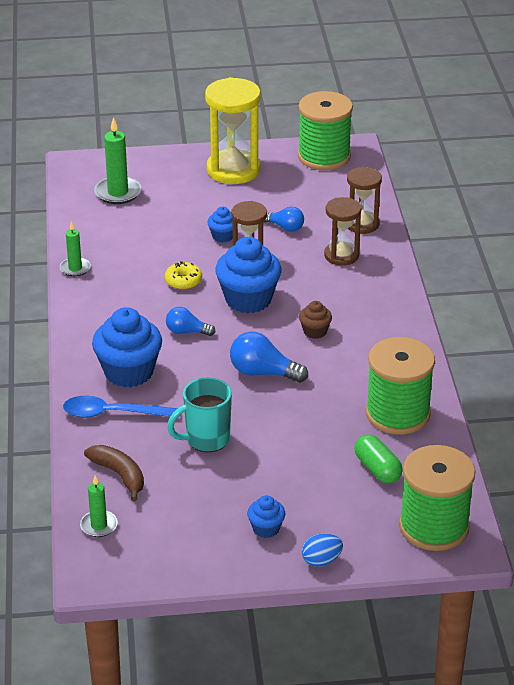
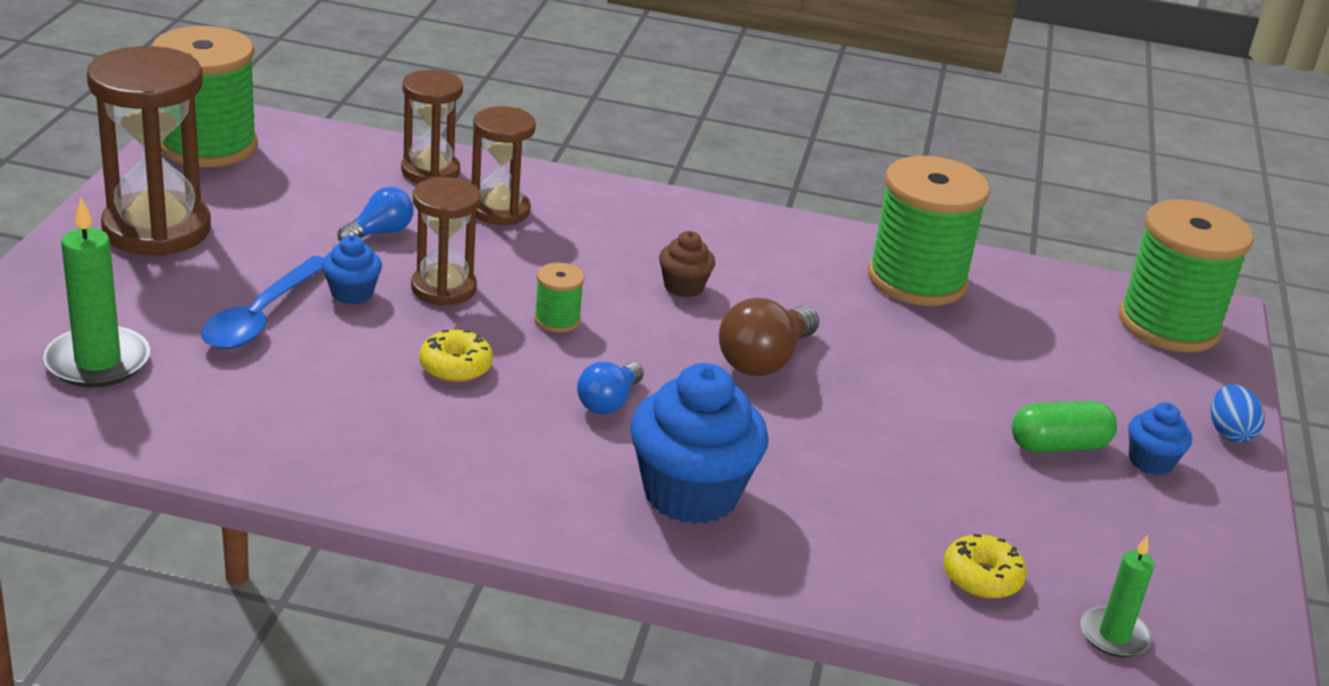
camera: 75 degrees left, 5 degrees down
(75, 268) = (314, 476): green candle -> none
(112, 413) = (804, 543): blue spoon -> blue spoon (260, 317)
(119, 475) = (982, 577): brown banana -> yellow donut
(206, 439) = (916, 460): turquoise mug -> none
(233, 170) = (157, 229): yellow hourglass -> brown hourglass
(248, 299) = (557, 320): blue cupcake -> green spool
(263, 372) = (764, 360): blue light bulb -> brown light bulb
(377, 469) = (1036, 330): green capsule -> green capsule (1058, 445)

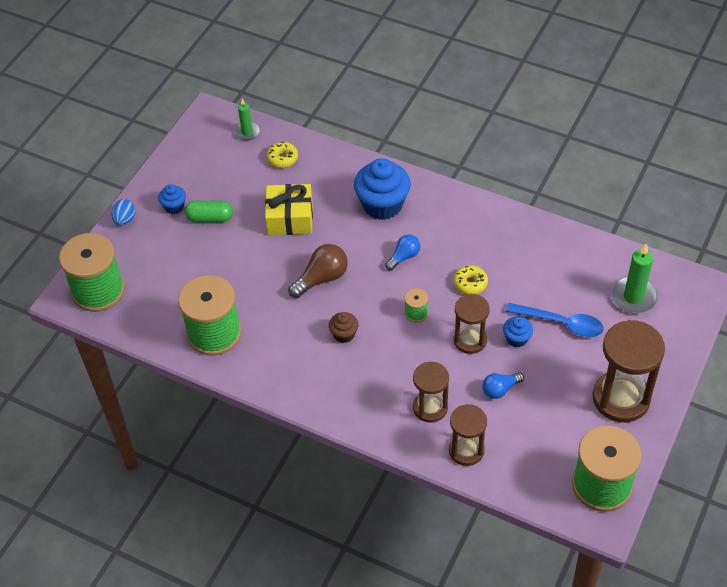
camera: 160 degrees left, 20 degrees up
(260, 317) = (561, 323): blue spoon -> blue spoon turned 75 degrees clockwise
(888, 456) = (290, 218): none -> yellow gift

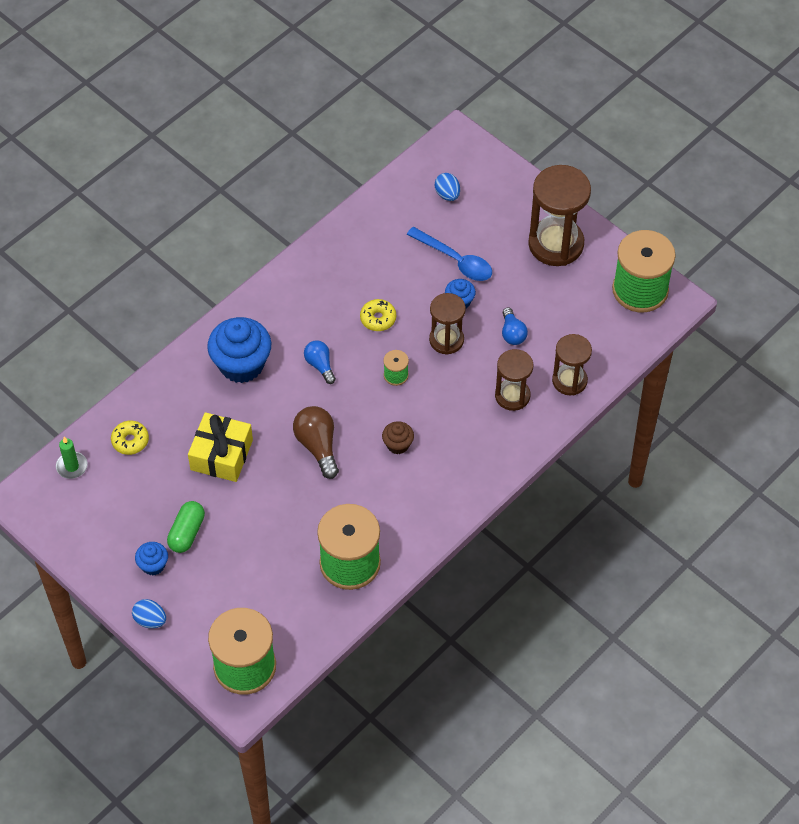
camera: 75 degrees left, 5 degrees up
(561, 323) = (456, 260): blue spoon -> blue spoon turned 90 degrees clockwise
(633, 297) = (447, 194): green candle -> blue egg

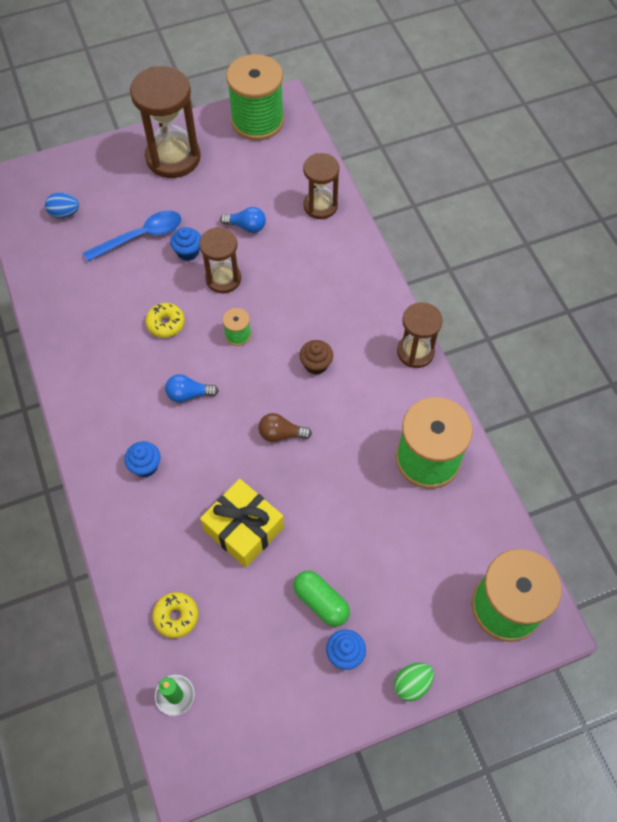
camera: 65 degrees left, 5 degrees up
(150, 620) = (412, 684): blue egg -> green egg
(241, 364) = (145, 466): blue cupcake -> blue cupcake, size x0.49
(318, 446) = (281, 434): brown light bulb -> brown light bulb, size x0.64
(512, 396) = (312, 253): brown hourglass -> brown hourglass (415, 352)

